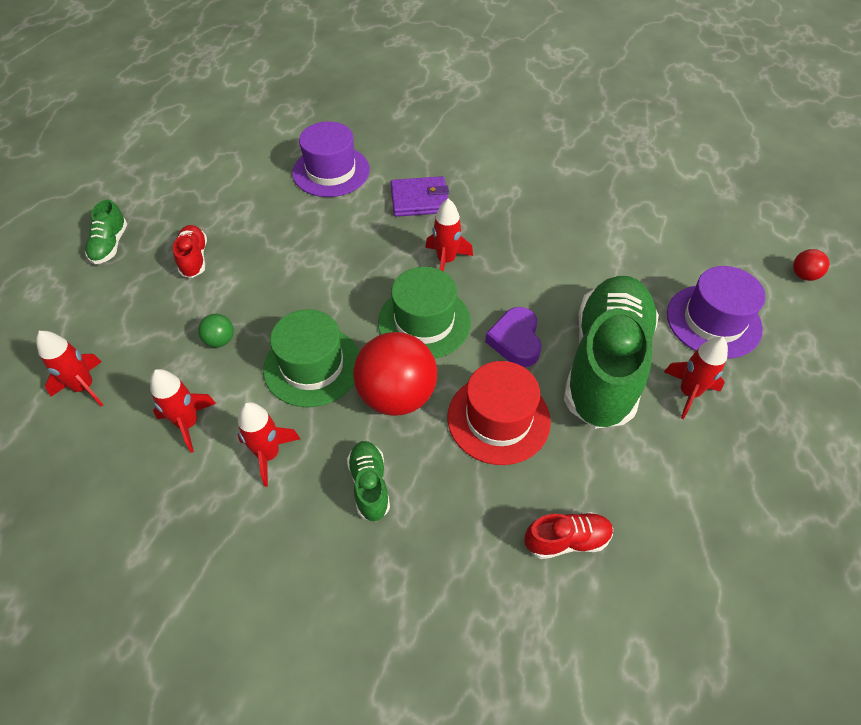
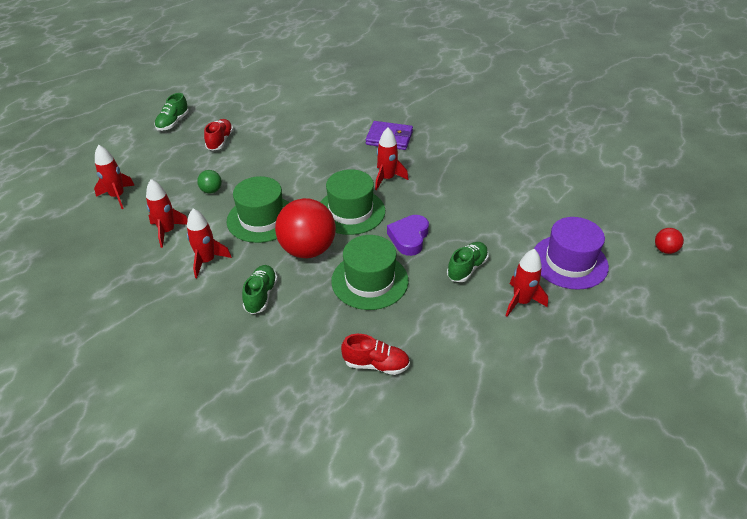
camera: 20 degrees right, 10 degrees down
(331, 171) = (337, 109): purple hat -> none
(498, 418) = (369, 281): red hat -> green hat
(605, 364) = (467, 268): green shoe -> green shoe, size x0.42

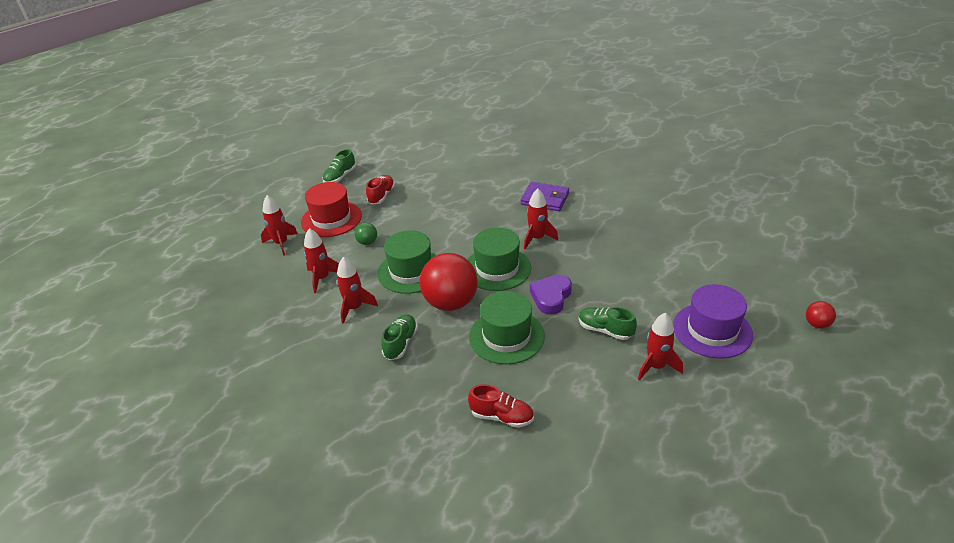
camera: 10 degrees right, 5 degrees down
(169, 167) = (331, 219): none -> red hat
(467, 268) = (605, 330): green shoe -> green shoe turned 105 degrees counterclockwise

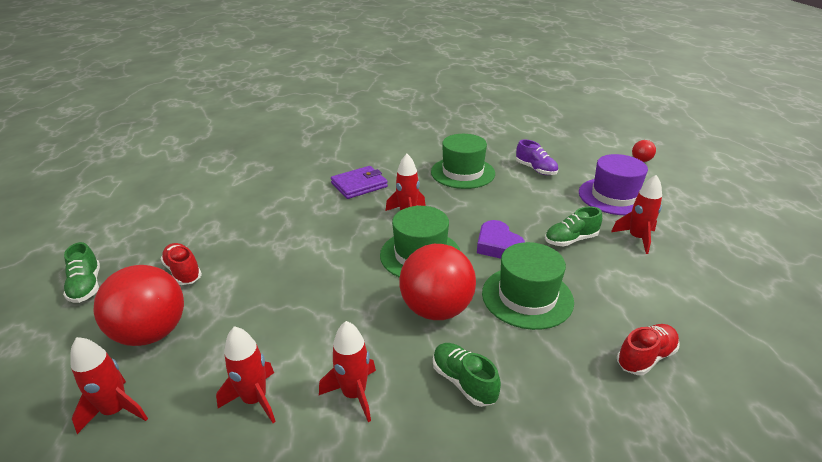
camera: 55 degrees left, 5 degrees down
(331, 219) = (152, 333): red hat -> red ball
(367, 242) = (247, 323): green ball -> none
(411, 271) = (348, 313): green hat -> green hat (462, 172)
(694, 267) = (535, 169): none -> purple shoe

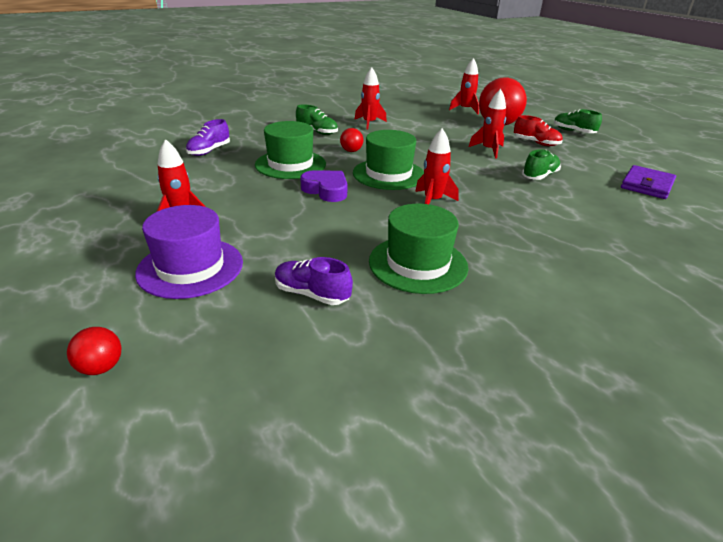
camera: 155 degrees right, 0 degrees up
(255, 400) = (412, 117): red rocket -> red rocket (488, 150)
(359, 185) = (521, 221): purple wallet -> purple wallet (647, 185)
(436, 309) = (351, 151): red ball -> red ball, size x0.44
(570, 240) = (255, 205): green shoe -> green shoe (539, 176)
(645, 357) = (209, 151): red shoe -> purple shoe

